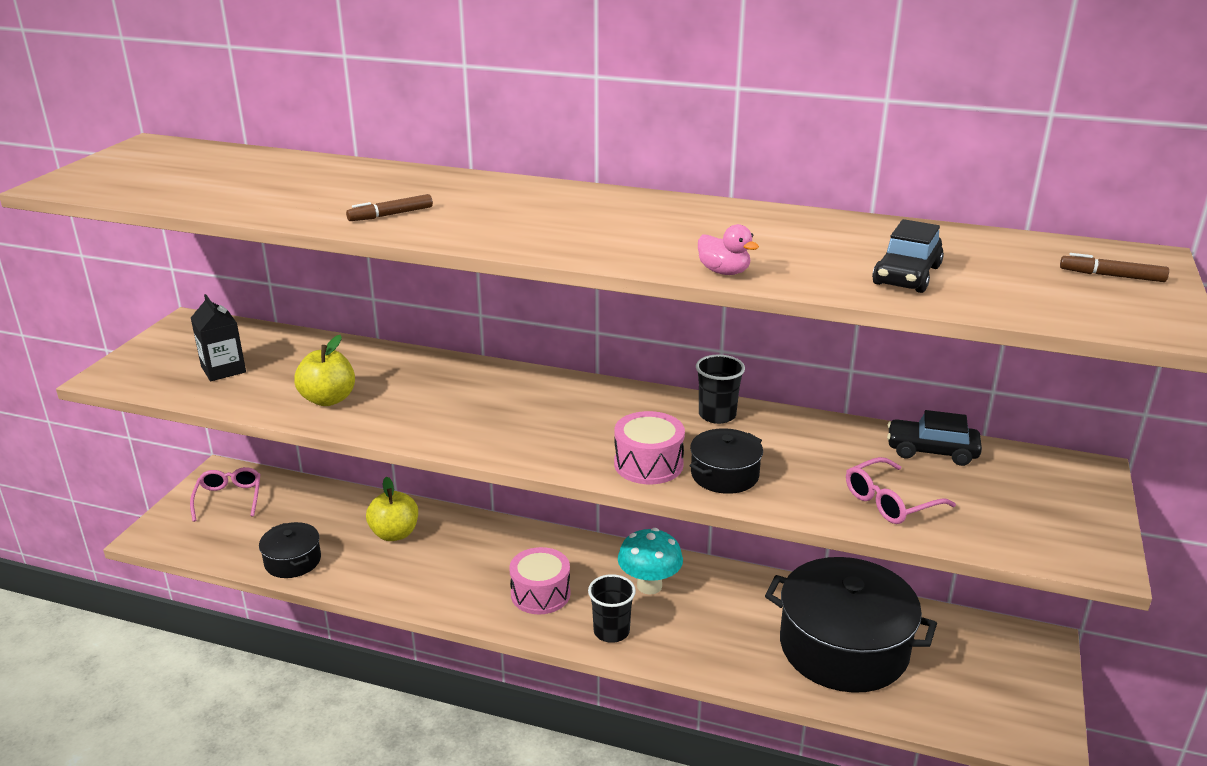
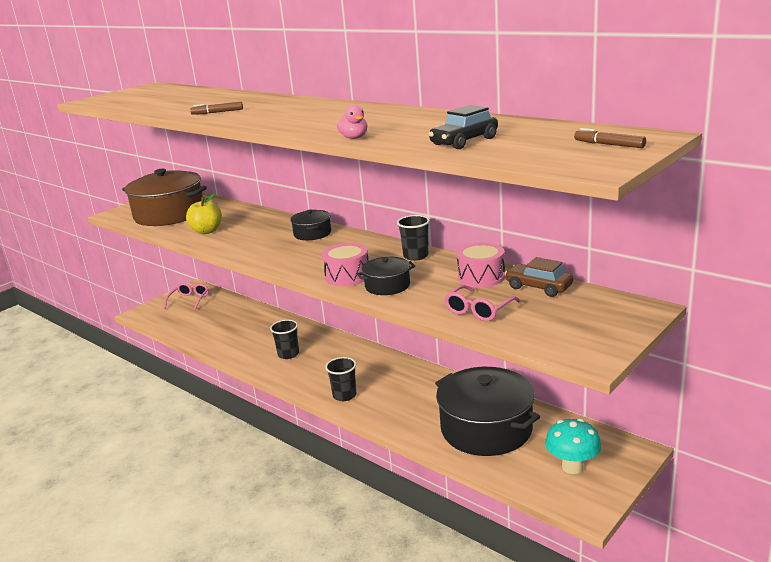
camera: 25 degrees right, 5 degrees down
(223, 369) = (169, 214): black carton -> brown pot
(292, 561) = (199, 334): black pot -> black pot (312, 233)
(394, 534) = (261, 328): yellow apple -> none
(473, 574) = (288, 354): none -> black cup
(540, 594) = (318, 370): pink drum -> pink drum (481, 277)
(649, 586) = (386, 375): turquoise mushroom -> turquoise mushroom (572, 467)
(889, 502) = (478, 310): pink glasses -> pink glasses turned 45 degrees counterclockwise
(931, 451) = (538, 287): black car -> brown car

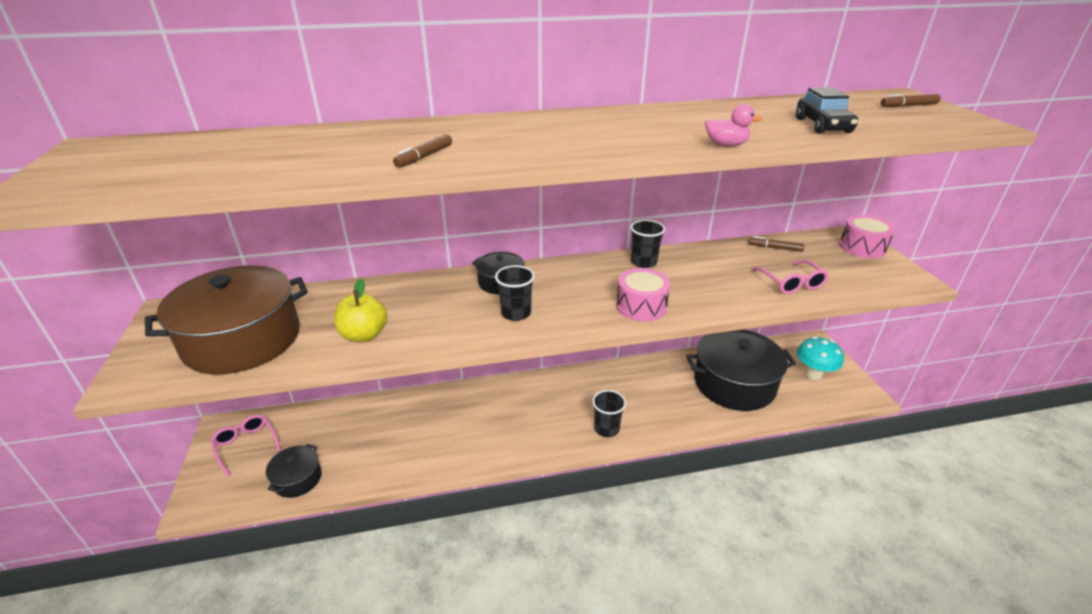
camera: 55 degrees left, 10 degrees up
(288, 354) = (487, 427): black cup -> black cup (516, 313)
(387, 286) = (691, 297): black pot -> black pot (297, 479)
(481, 277) = (727, 257): pink drum -> pink drum (862, 247)
(538, 287) = (775, 248): brown car -> brown marker

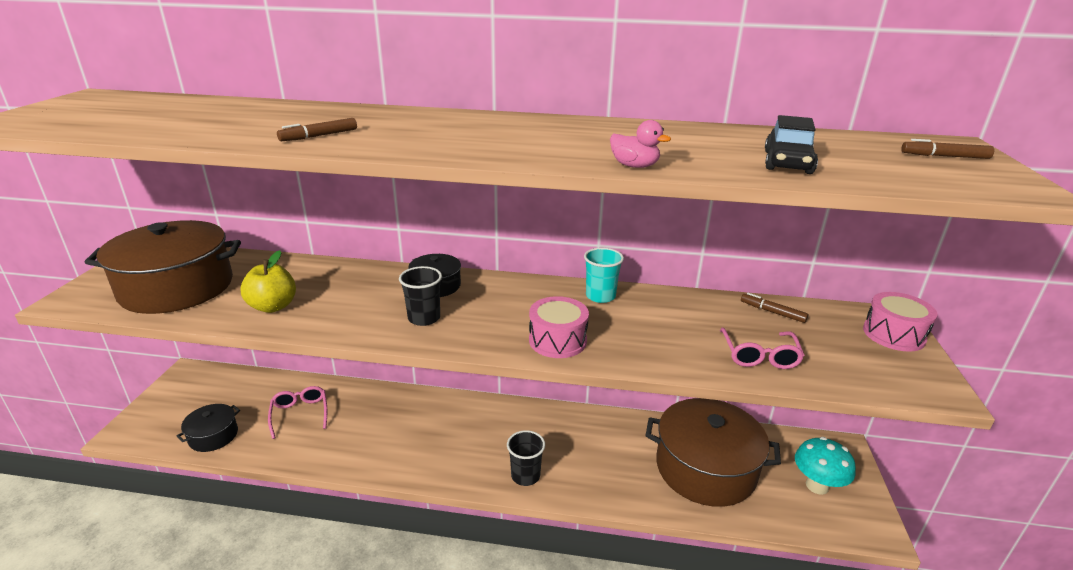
camera: 20 degrees right, 5 degrees down
(246, 445) = (195, 393): pink glasses -> pink glasses (300, 414)
(643, 262) = (600, 296): black cup -> turquoise cup
(734, 383) = (705, 468): black pot -> brown pot

